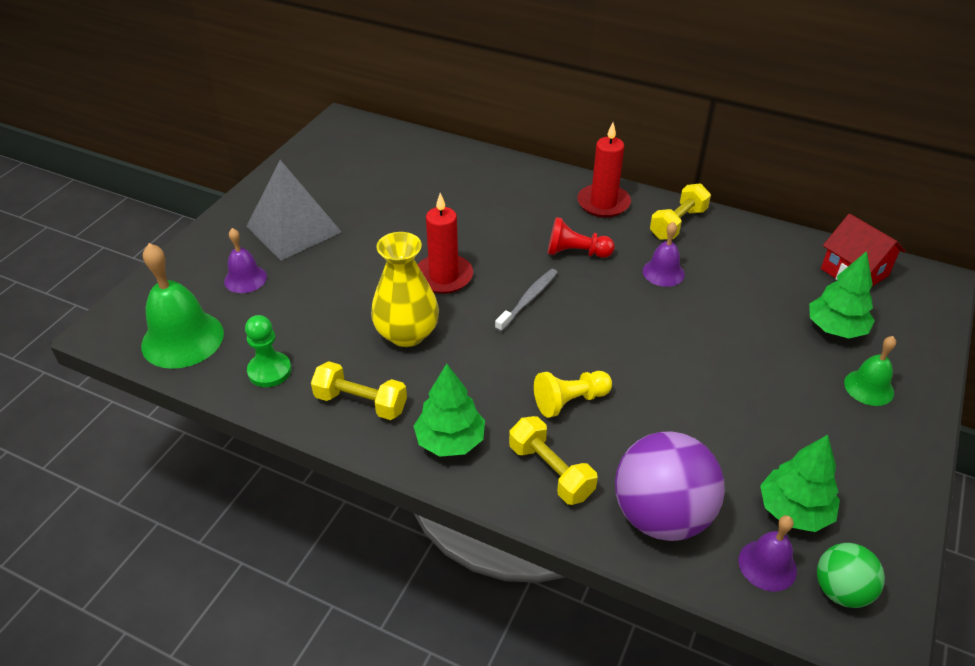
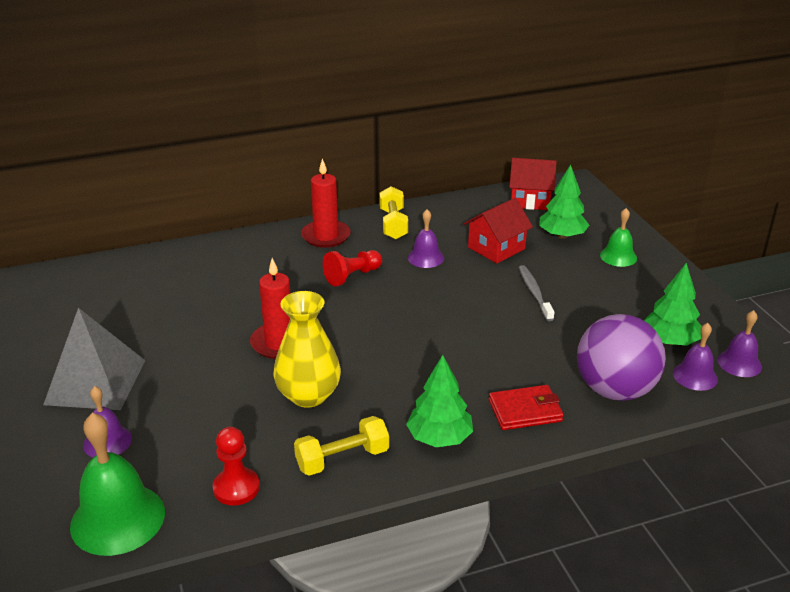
camera: 45 degrees left, 10 degrees down
(269, 371) = (236, 488): green pawn -> red pawn
(528, 300) = (363, 323): grey toothbrush -> grey toothbrush (534, 293)
(551, 471) = (525, 411): yellow dumbbell -> red wallet
(570, 401) = (478, 365): yellow pawn -> none
(745, 302) = (496, 248): none -> red house
(841, 590) = (739, 363): green ball -> purple bell

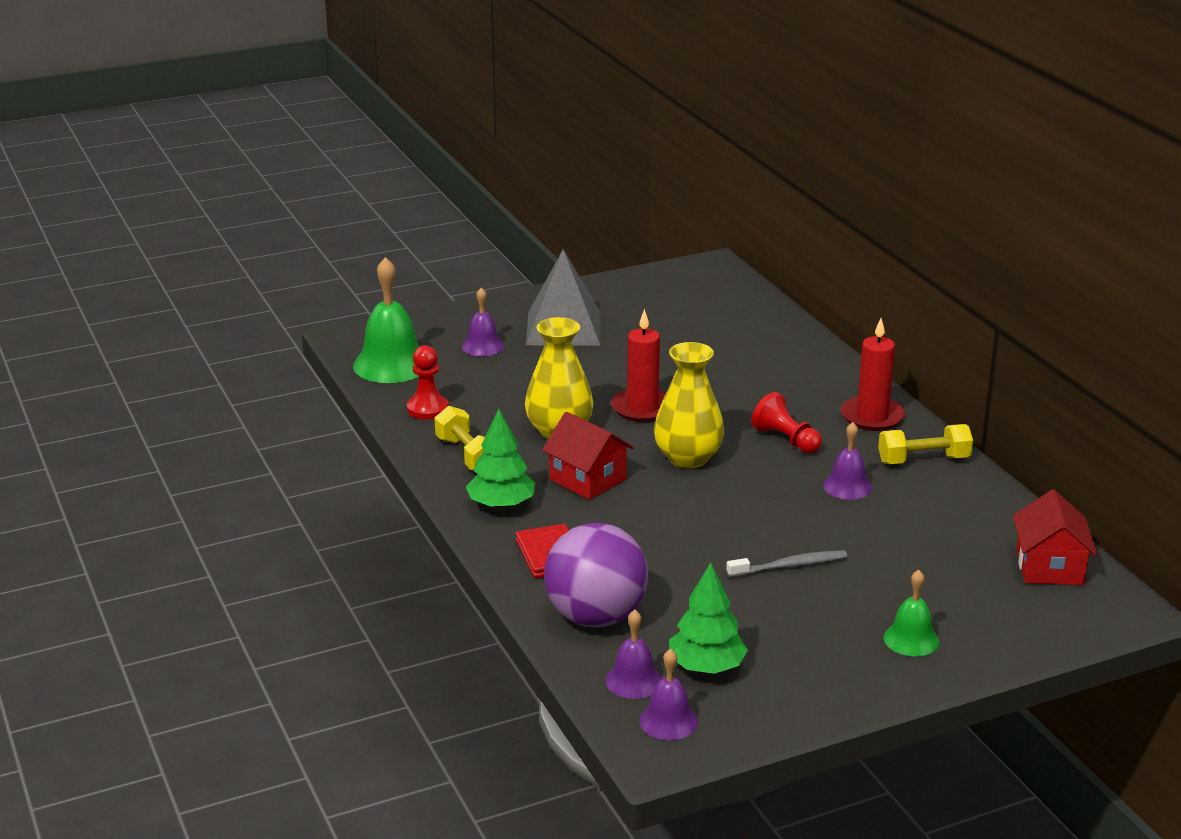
camera: 85 degrees right, 5 degrees down
(372, 325) = (688, 458): none -> yellow vase
(496, 248) = (893, 538): red house -> red house (588, 479)
(562, 235) = (951, 592): green tree -> none

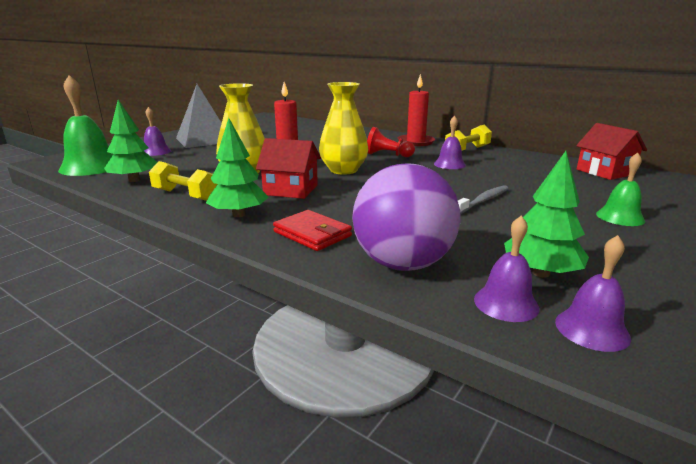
camera: 30 degrees left, 5 degrees down
(427, 409) = (134, 180): red pawn -> green tree

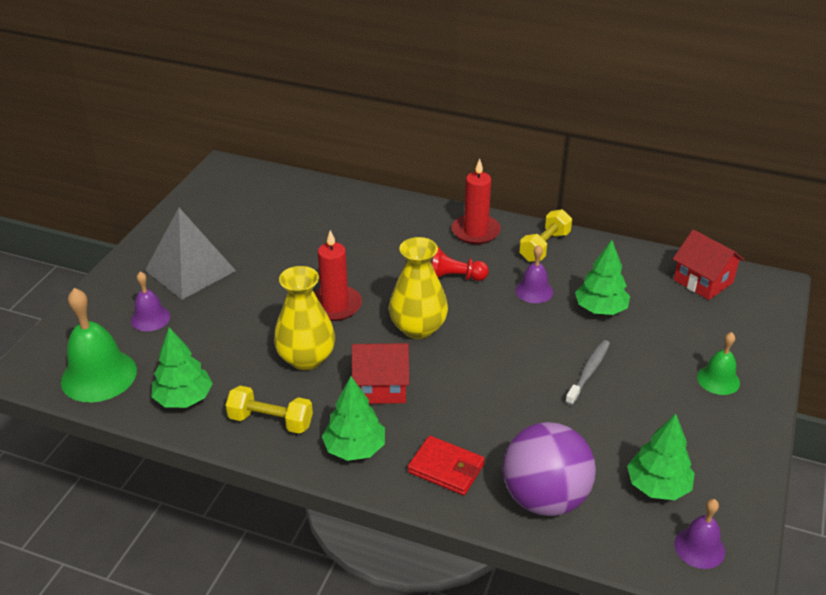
camera: 15 degrees left, 15 degrees up
(505, 175) = (600, 309): none -> green tree
(506, 303) = (637, 532): purple bell -> none

